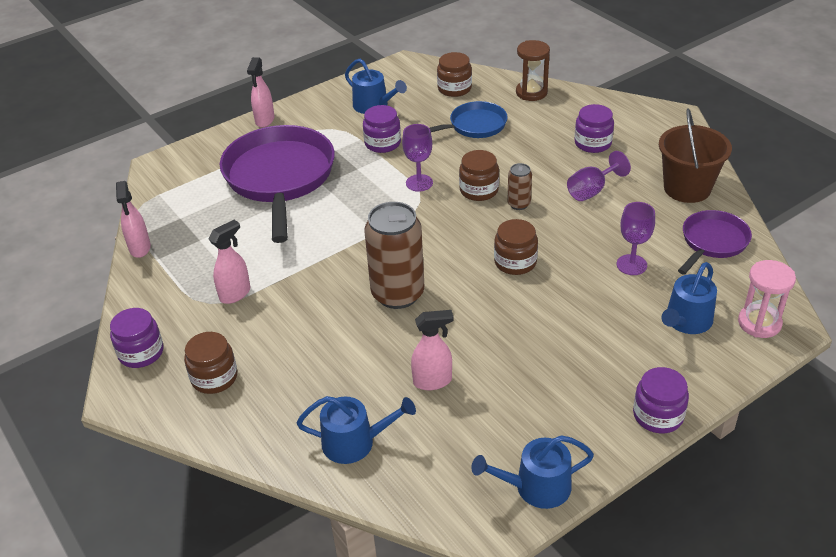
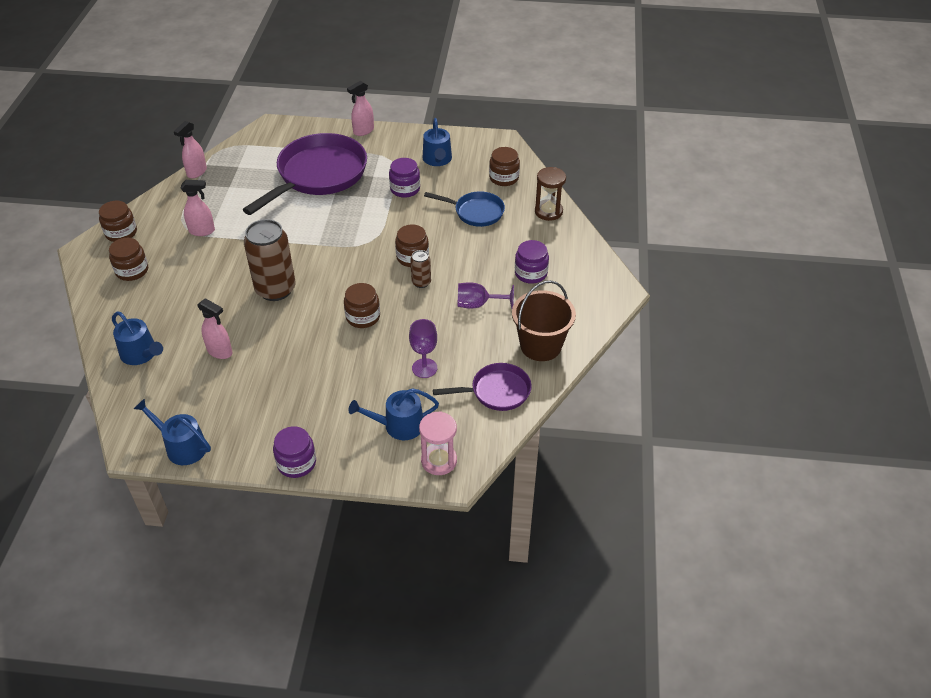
camera: 40 degrees right, 5 degrees up
(141, 352) = (121, 233): purple jar -> brown jar
(419, 183) = (386, 229): purple goblet -> none

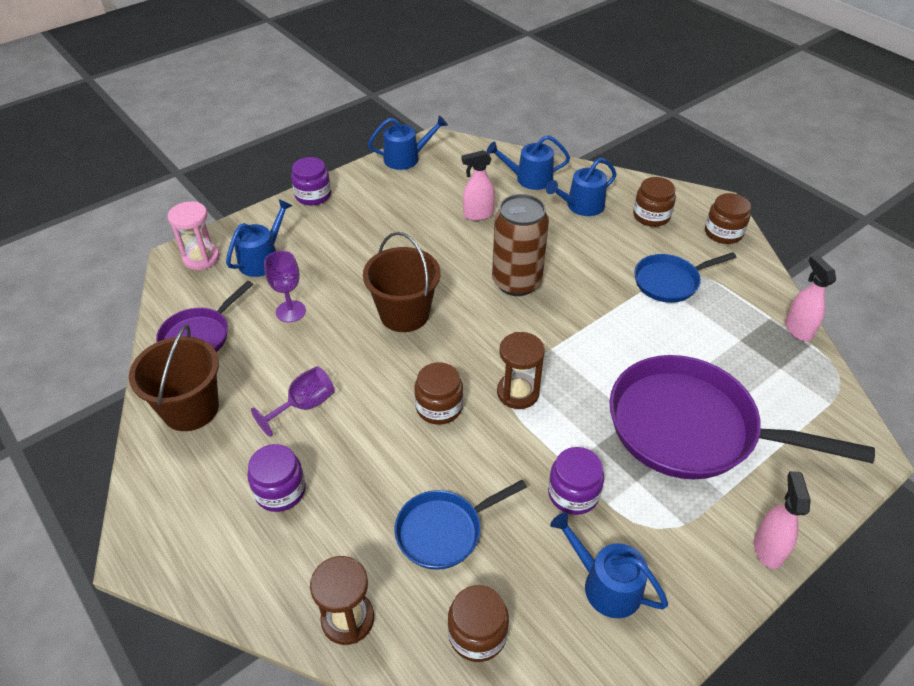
camera: 135 degrees right, 0 degrees up
(153, 308) = (581, 206): none -> blue watering can
(202, 231) = (670, 282): pink spray bottle -> blue pan
(318, 175) = (691, 428): purple pan -> purple pan turned 120 degrees clockwise
(363, 317) = (404, 314): brown jar -> brown bucket
(367, 237) = (518, 393): none -> brown hourglass
(421, 282) = (393, 386): brown can -> none

